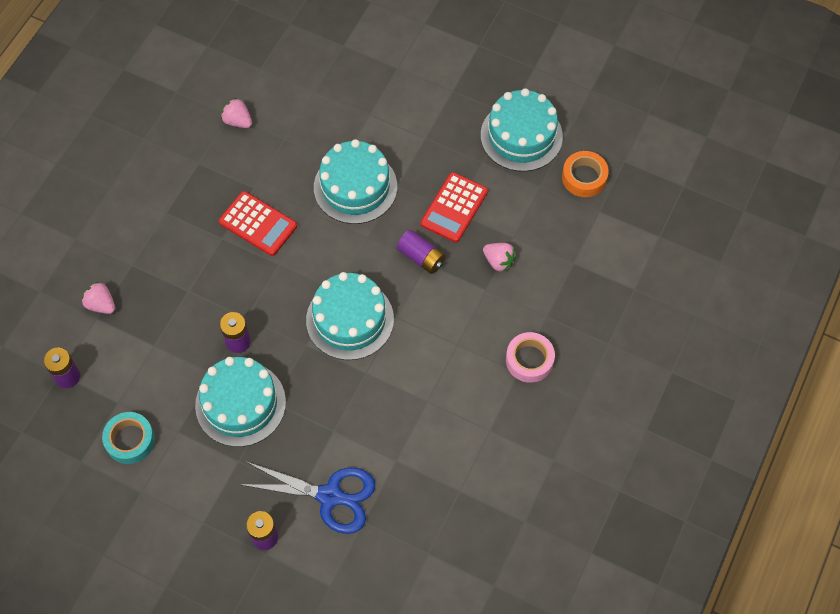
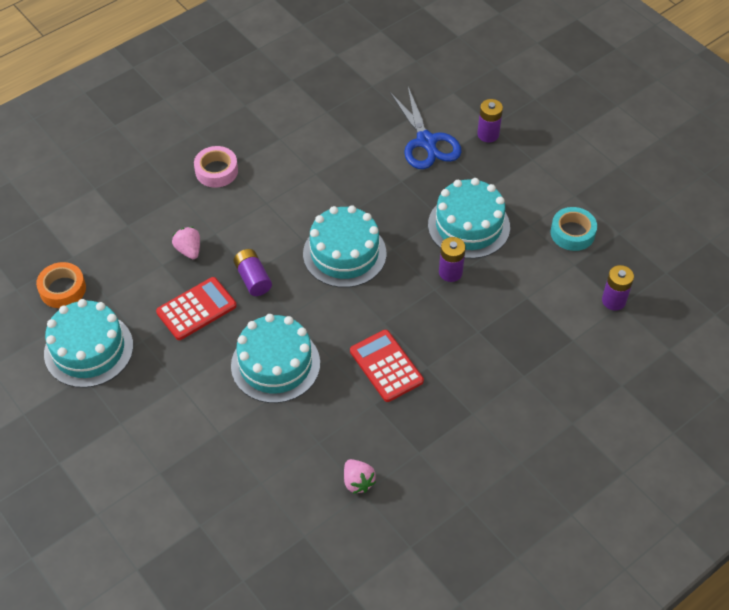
camera: 155 degrees left, 10 degrees down
(101, 304) = (565, 350): pink strawberry -> none
(330, 496) = (426, 141): blue scissors -> blue scissors turned 150 degrees counterclockwise

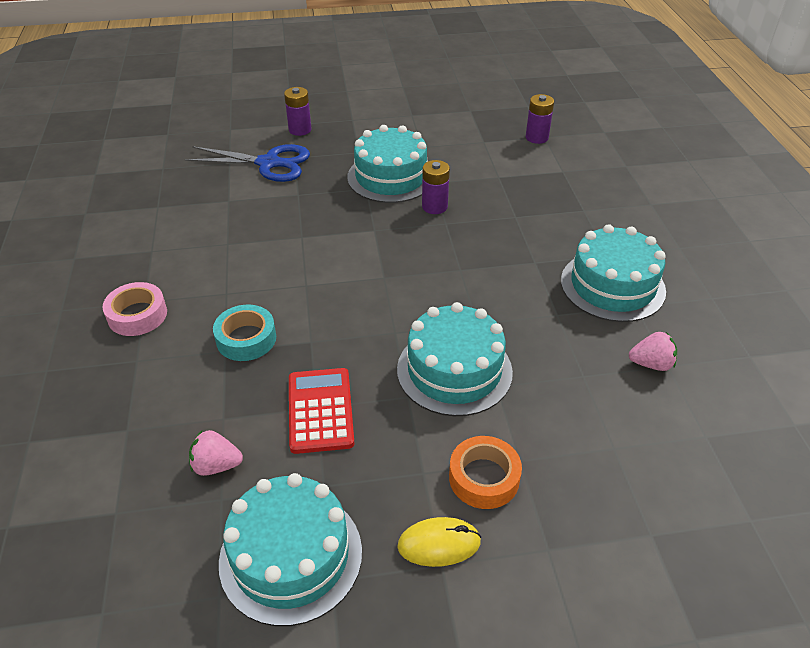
camera: 60 degrees left, 10 degrees down
(62, 289) = (159, 548): orange tape -> orange tape (484, 478)
(133, 416) = (439, 544): none -> yellow mouse
(189, 250) = (226, 384): pink strawberry -> pink strawberry (216, 465)
(253, 279) = (320, 343): purple battery -> none
(344, 253) = (350, 263): turquoise cake -> turquoise cake (612, 285)
(386, 366) = (515, 288): red calculator -> none
(572, 233) = (450, 130): turquoise tape -> turquoise tape (246, 339)

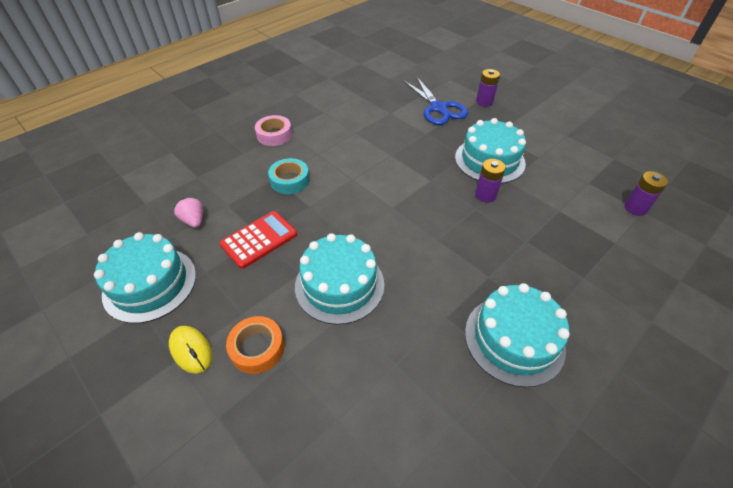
camera: 55 degrees right, 5 degrees up
(651, 364) = (448, 408): pink strawberry -> none

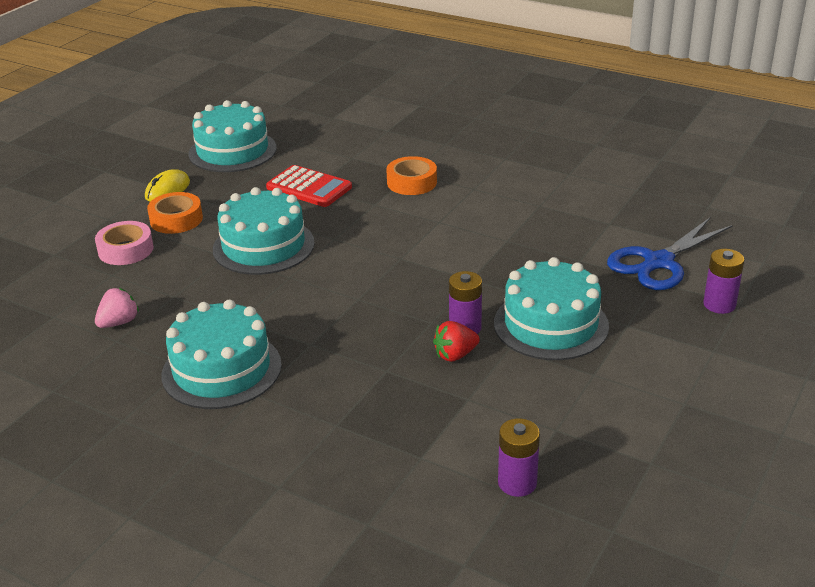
camera: 75 degrees right, 15 degrees down
(194, 221) = (320, 147): pink strawberry -> pink strawberry (119, 322)
(274, 135) = (492, 153): pink tape -> pink tape (126, 250)
(290, 180) = (412, 182): turquoise tape -> orange tape
(514, 206) = (455, 355): none -> red strawberry

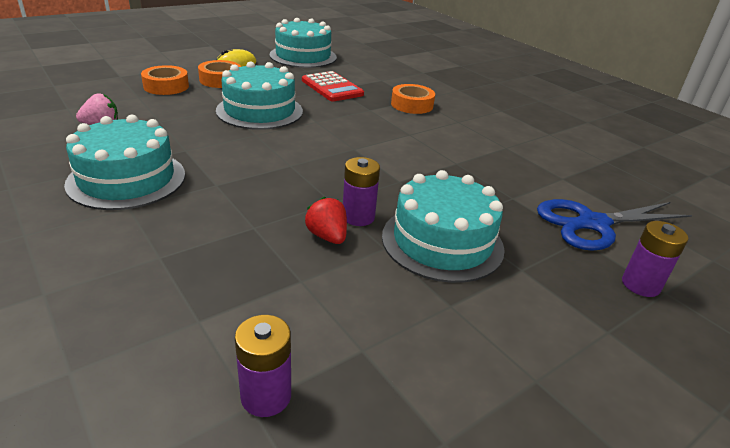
camera: 20 degrees right, 0 degrees up
(126, 250) = (166, 86): pink tape -> orange tape
(455, 355) = (327, 236): red strawberry -> red strawberry turned 60 degrees clockwise

